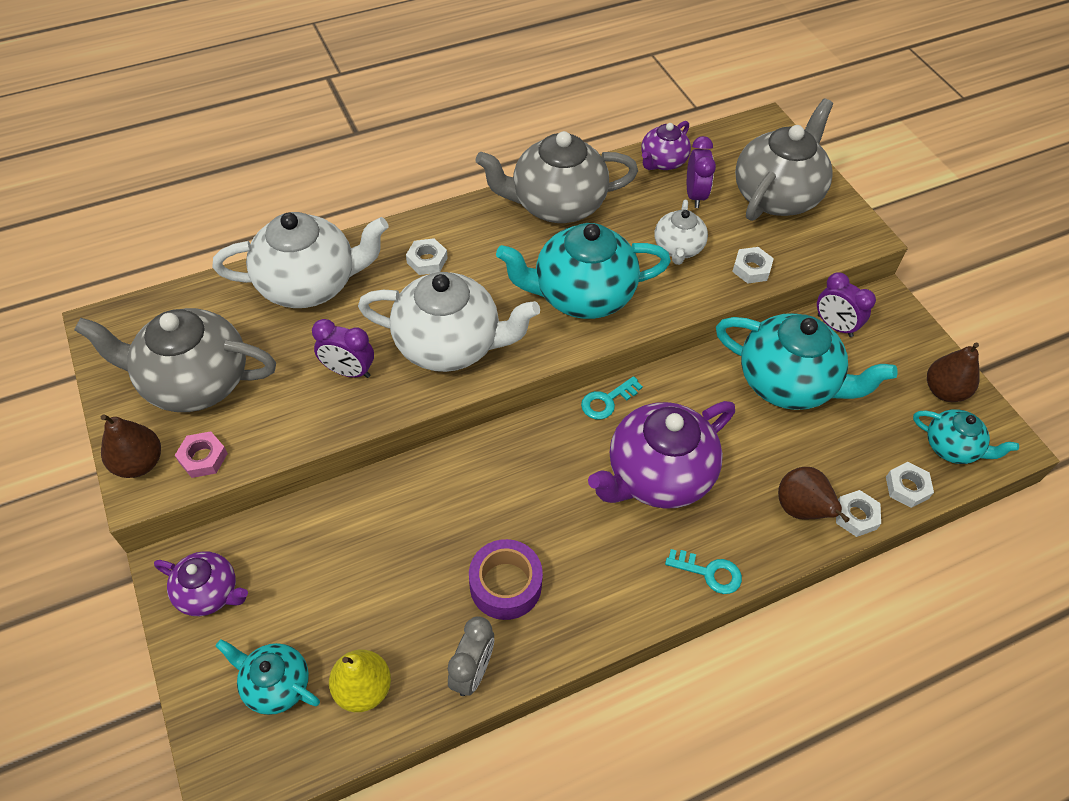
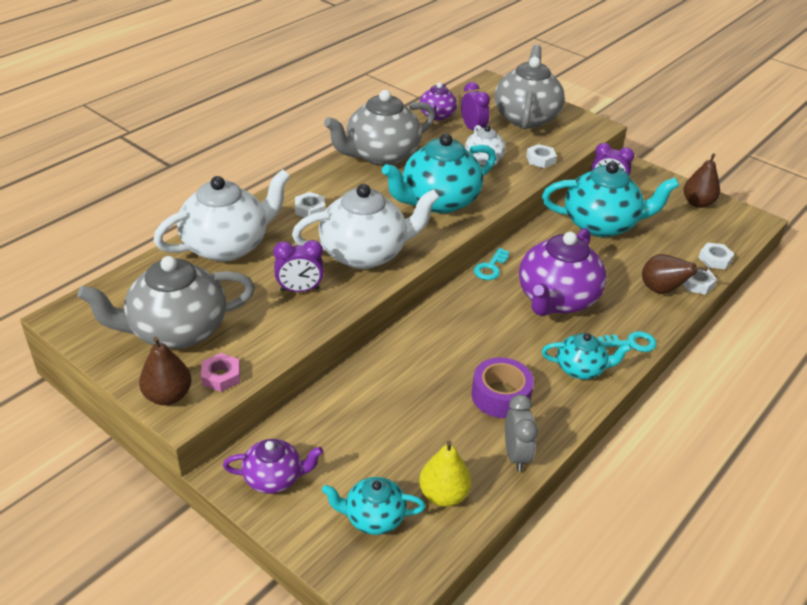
camera: 25 degrees left, 15 degrees down
(952, 447) = (724, 231): turquoise teapot -> turquoise teapot (581, 369)

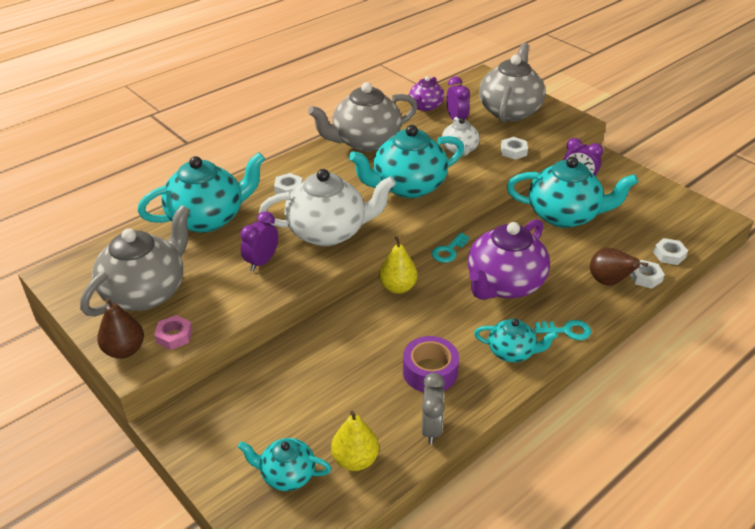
camera: 10 degrees right, 0 degrees up
(176, 331) = (146, 292): grey teapot -> grey teapot turned 135 degrees clockwise
(227, 246) = (208, 218): white teapot -> turquoise teapot
(274, 478) = (207, 431): purple teapot -> none
(300, 290) = (262, 262): purple clock -> purple clock turned 120 degrees clockwise
(446, 309) = (398, 287): none -> yellow pear
(697, 203) = (664, 199): brown pear -> none

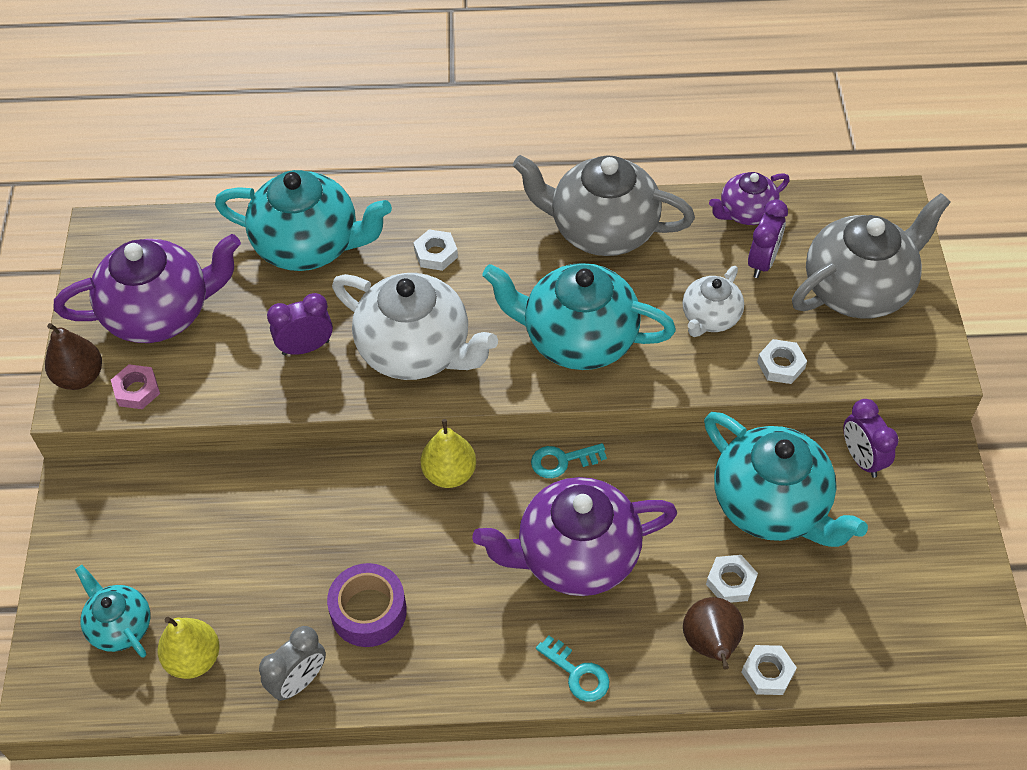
camera: 40 degrees right, 15 degrees up
(146, 292) = (160, 313): grey teapot -> purple teapot
(512, 352) = (482, 654): turquoise teapot -> none
(669, 255) = (843, 663): white nut -> white nut (730, 582)

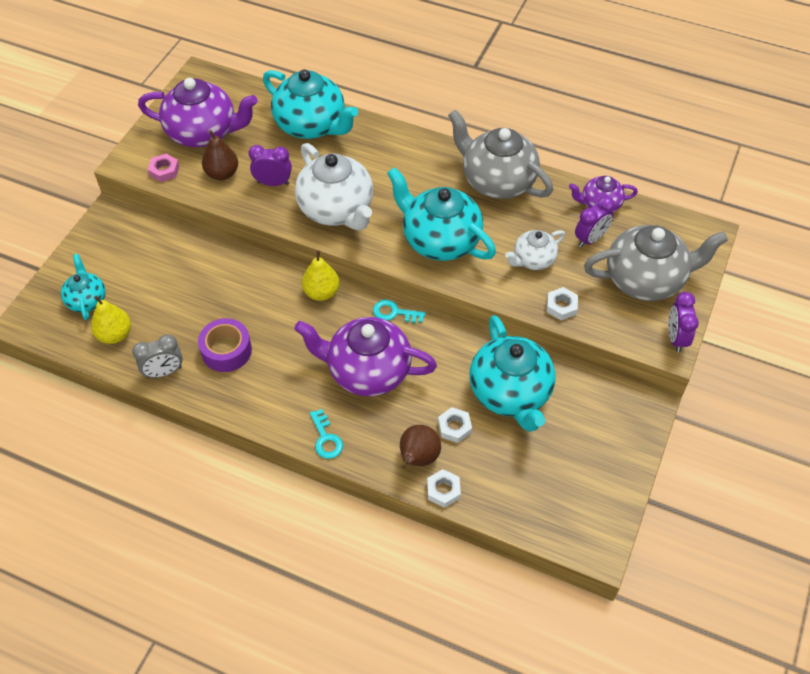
camera: 25 degrees right, 0 degrees up
(80, 377) = (138, 151): brown pear -> brown pear (222, 174)
(436, 254) = (384, 158): white nut -> none
(861, 459) = (589, 390): purple clock -> purple clock (676, 338)

